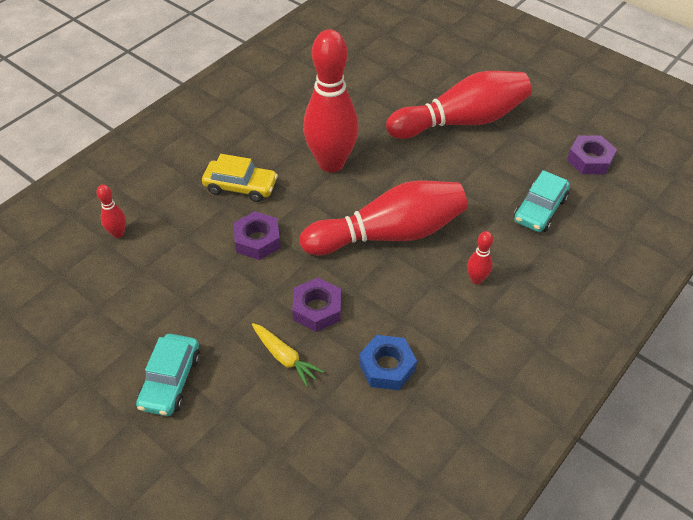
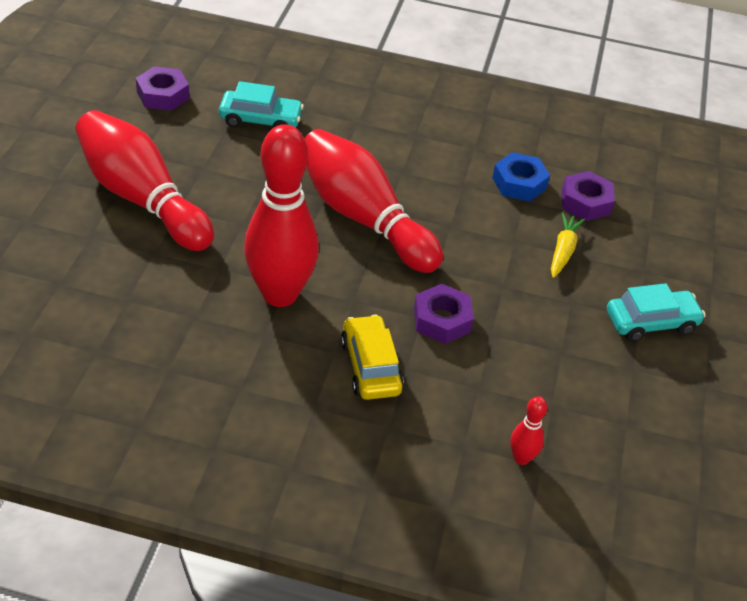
camera: 120 degrees left, 5 degrees down
(317, 309) = (494, 244): purple nut -> purple nut (585, 202)
(476, 279) = (381, 147): red bowling pin -> none

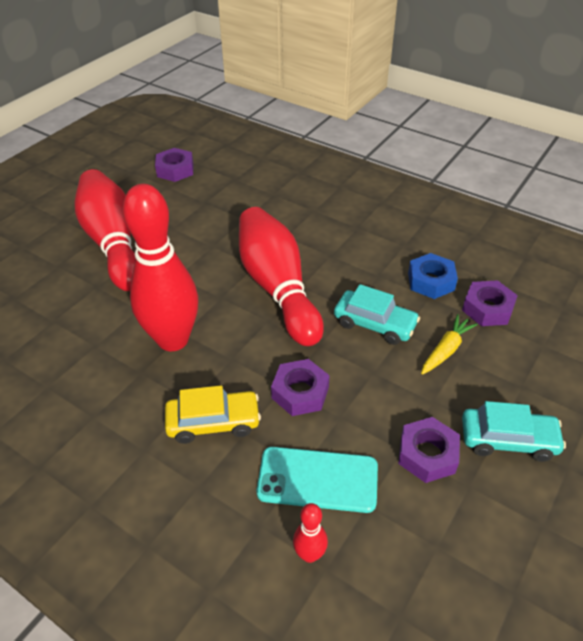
camera: 25 degrees right, 0 degrees up
(260, 120) = (237, 197): turquoise car -> turquoise car (375, 324)
(370, 366) = (213, 422): yellow car -> yellow car turned 75 degrees clockwise
(498, 395) = (317, 479): none -> turquoise phone
(586, 350) = (427, 454): none -> purple nut

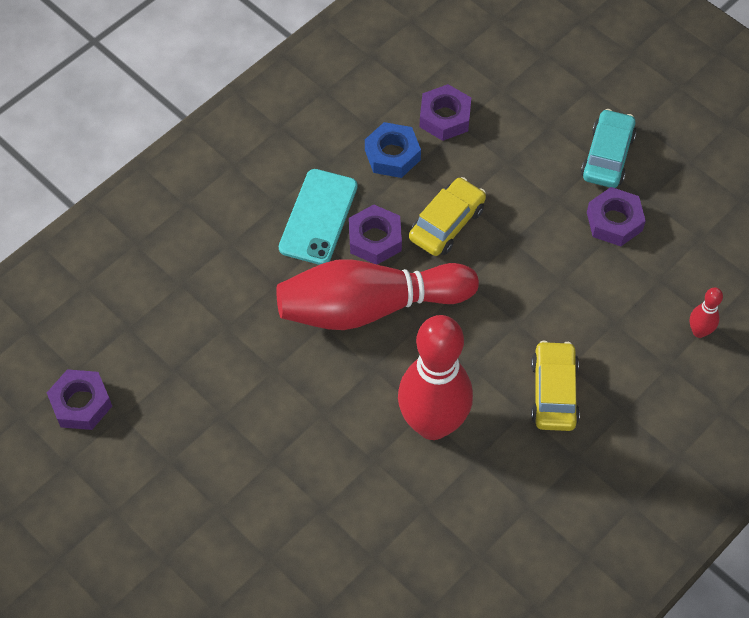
camera: 80 degrees left, 15 degrees up
(113, 243) = (238, 489): red bowling pin -> none
(300, 392) = (528, 309): purple nut -> purple nut (375, 239)
(317, 479) = (629, 312): turquoise phone -> turquoise phone (318, 217)
(375, 324) = (447, 223): turquoise car -> yellow car
(446, 350) = (495, 171): yellow carrot -> none

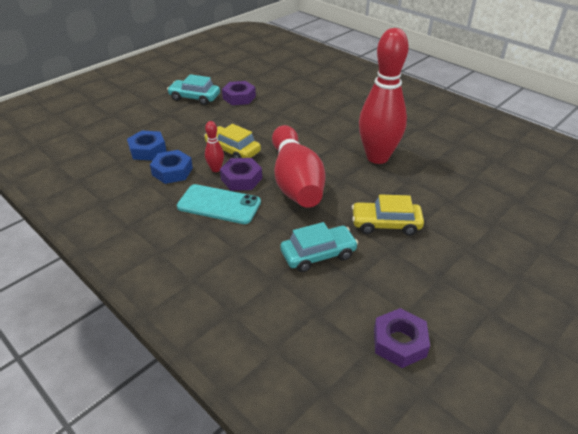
camera: 90 degrees left, 20 degrees down
(218, 331) = (318, 254): none -> turquoise car
(444, 117) = (147, 150): purple nut -> blue nut
(554, 392) = (349, 118): yellow car -> yellow car (386, 224)
(699, 331) = (308, 79): red bowling pin -> red bowling pin (216, 169)

